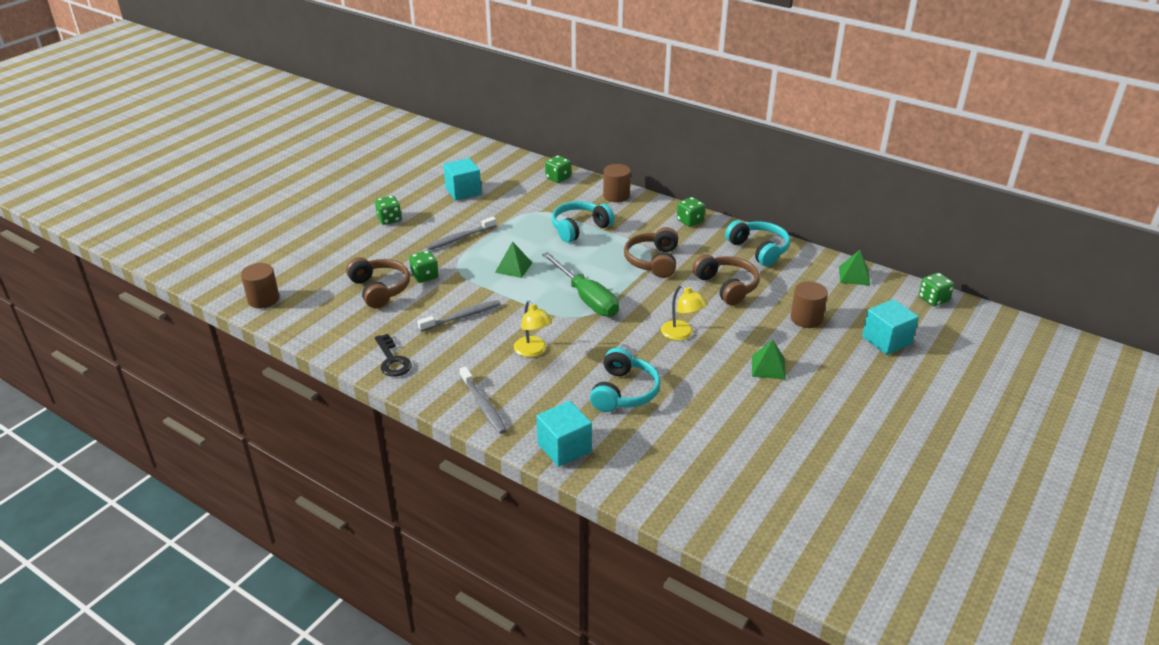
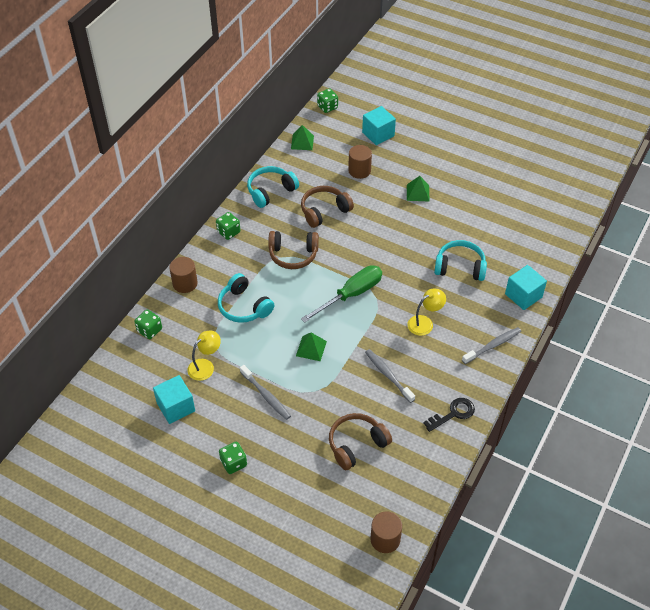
camera: 95 degrees left, 15 degrees up
(424, 276) = (332, 413): green dice -> none
(681, 334) = (389, 237): yellow lamp -> yellow lamp (205, 366)

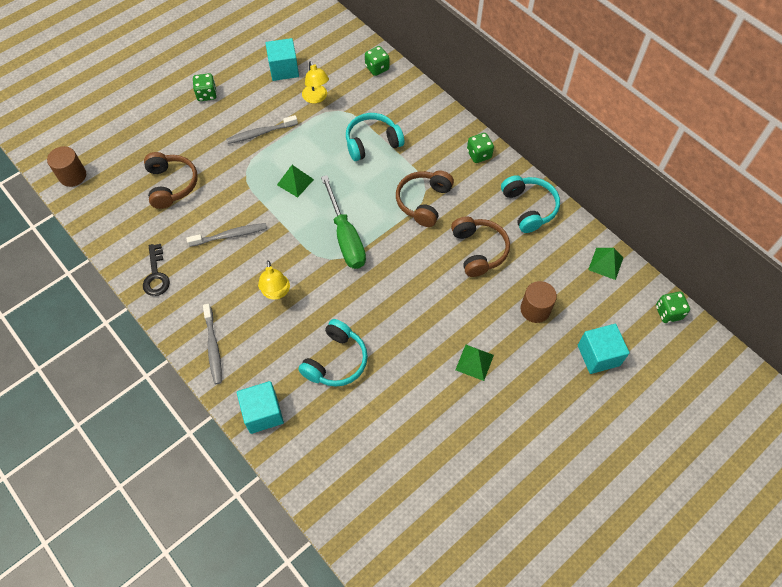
camera: 110 degrees right, 10 degrees up
(185, 283) = (422, 104): brown cylinder -> none

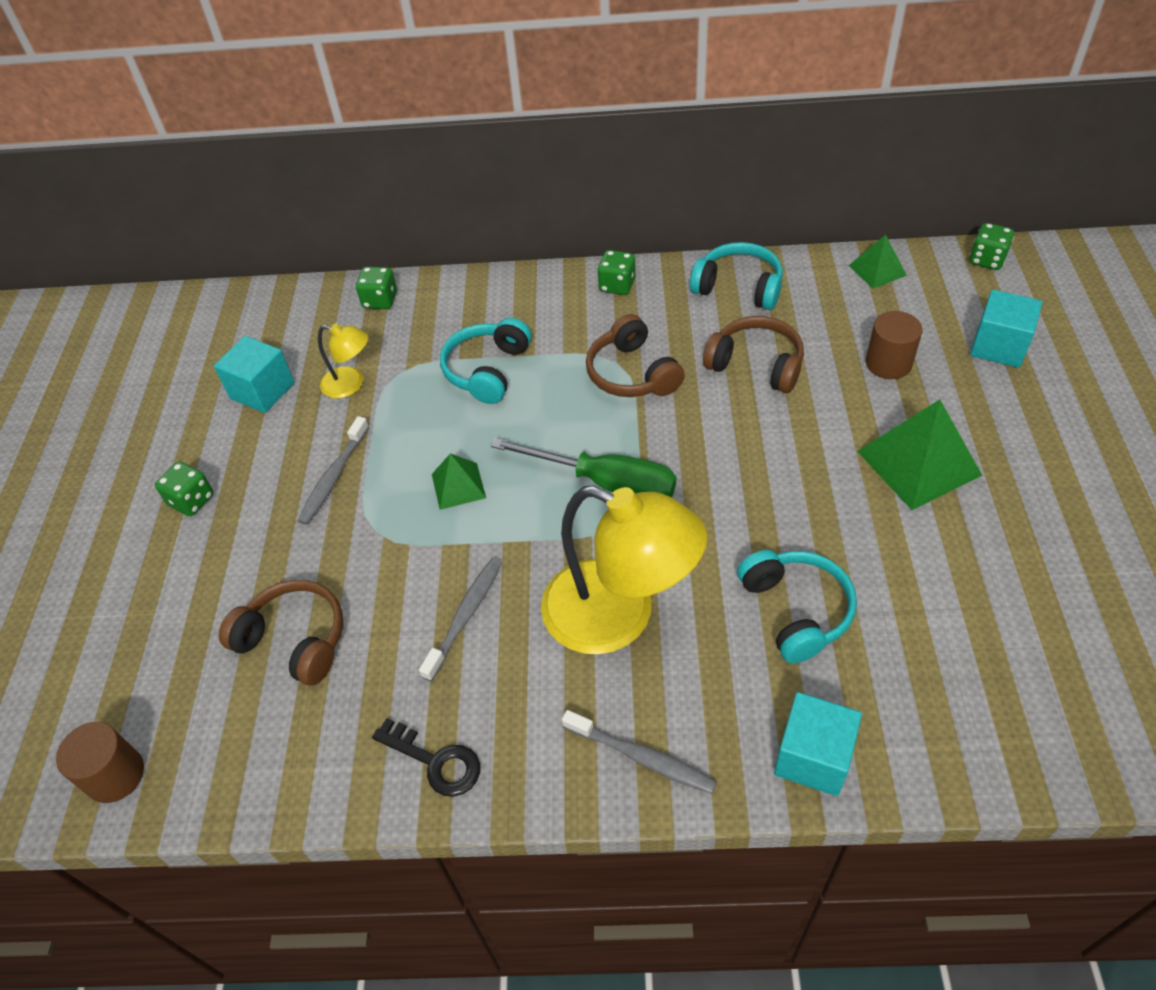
camera: 45 degrees left, 10 degrees down
(276, 292) = (619, 616): yellow lamp -> yellow lamp, size x2.08
(474, 362) = (919, 463): green pyramid -> green pyramid, size x1.80

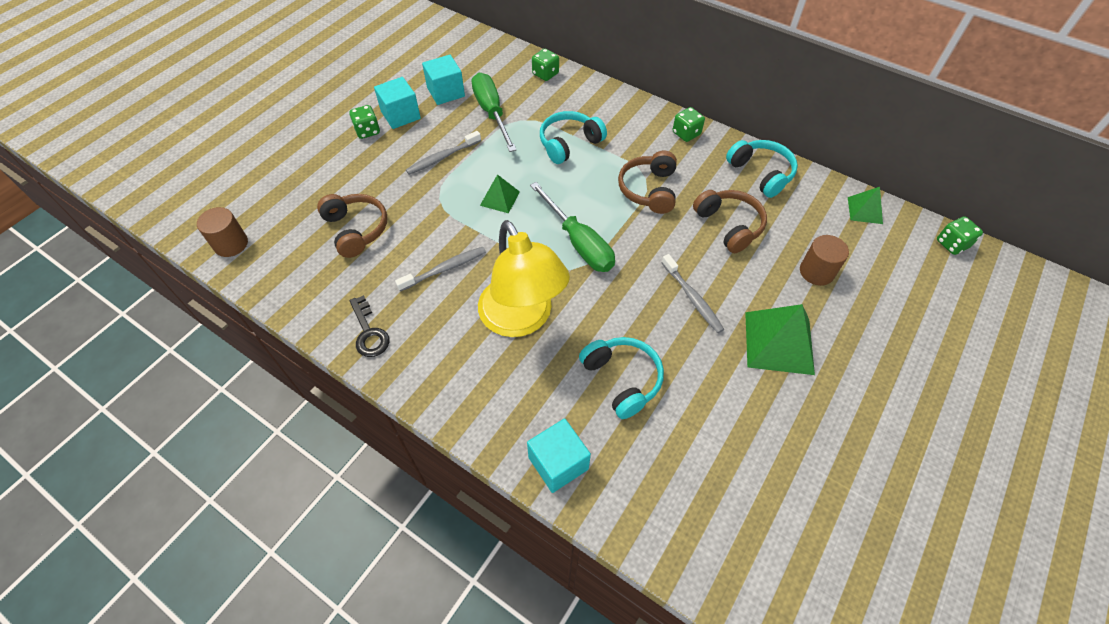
camera: 30 degrees right, 5 degrees up
(351, 384) = (492, 112): yellow lamp -> green screwdriver
(641, 757) = (468, 399): grey toothbrush -> grey toothbrush (692, 298)
(796, 610) = (622, 379): turquoise headphones -> turquoise headphones turned 45 degrees counterclockwise
(999, 346) = (905, 303): turquoise cube -> turquoise cube (400, 115)

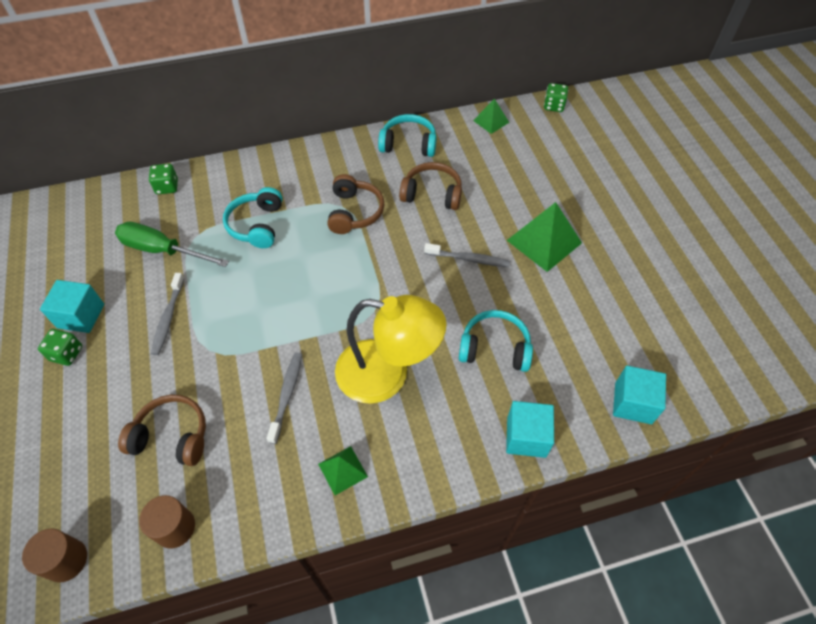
camera: 50 degrees left, 0 degrees up
(369, 332) = (293, 496): black key -> none
(446, 92) = (97, 265): turquoise cube -> turquoise cube (633, 403)
(499, 198) = (258, 308): green pyramid -> green pyramid (342, 470)
(579, 242) = (356, 288): green screwdriver -> none
(649, 190) = (354, 212): brown headphones -> brown headphones turned 135 degrees counterclockwise
(686, 133) = (329, 153): green dice -> none
(816, 272) = (512, 181): brown cylinder -> brown cylinder (175, 527)

